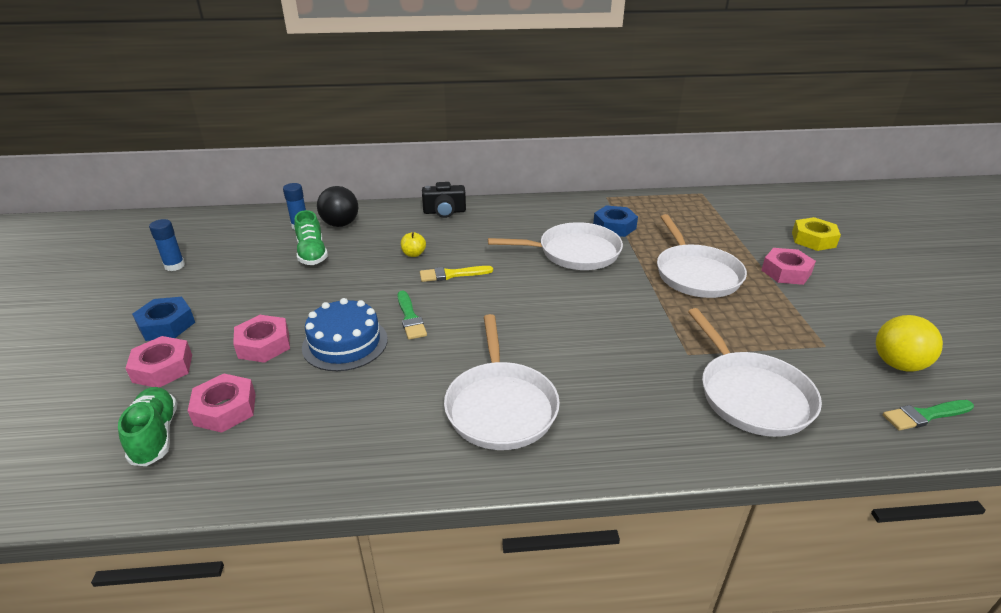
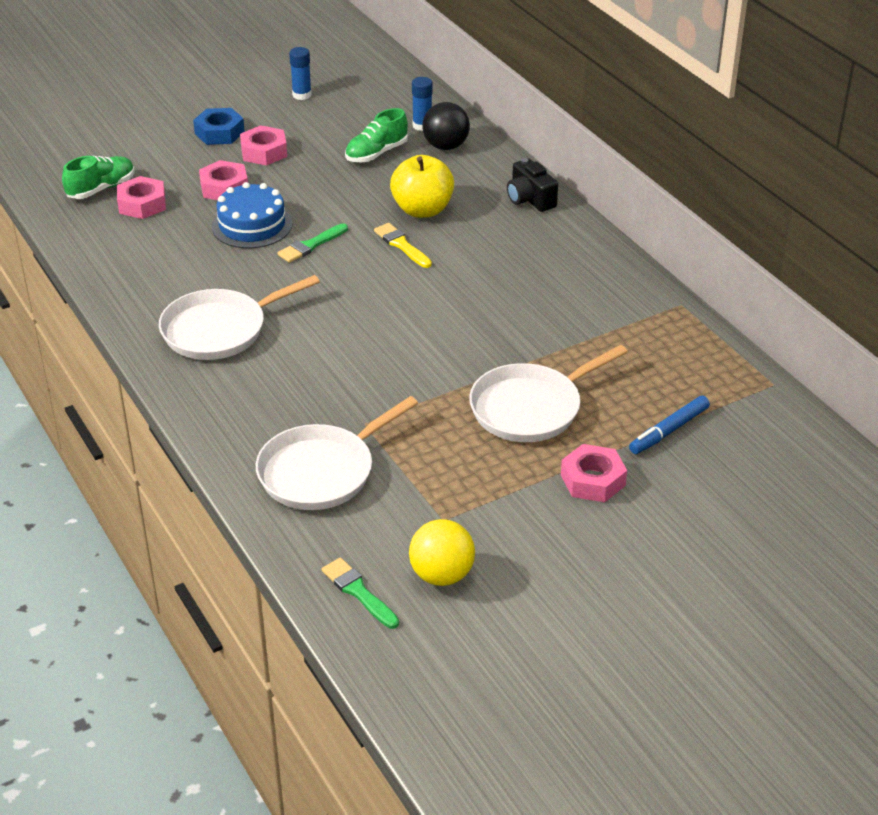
camera: 65 degrees right, 5 degrees up
(163, 368) = (169, 157): pink nut -> pink nut (264, 152)
(414, 254) = (422, 210): yellow apple -> yellow apple, size x2.17
(574, 253) = (509, 311): white pan -> none
(614, 226) = (600, 327): blue nut -> none
(738, 233) = (668, 431): none -> blue marker
(813, 239) = (709, 500): yellow nut -> none

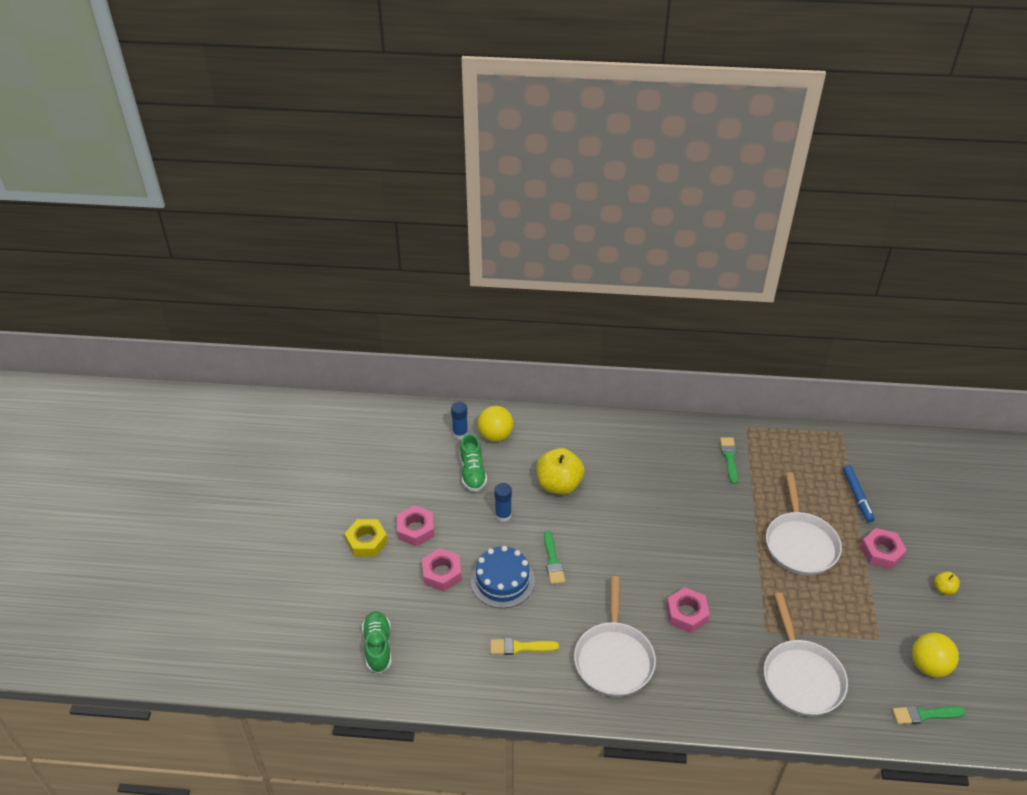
camera: 55 degrees left, 5 degrees up
(142, 204) = (421, 631): pink nut -> pink nut (686, 613)
(219, 133) = (366, 541): blue nut -> yellow nut
(302, 95) = (361, 473): blue glue stick -> blue glue stick (503, 515)
(401, 245) = (590, 515): yellow brush -> yellow brush (520, 647)
(445, 146) = (495, 435): black ball -> yellow ball
(530, 199) = (589, 429): black camera -> none
(589, 554) = (943, 589): none -> yellow apple
(609, 309) = (729, 458): none -> green brush

